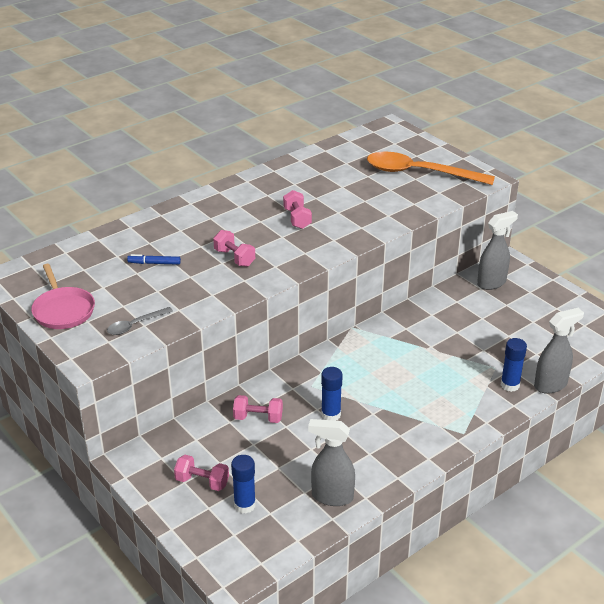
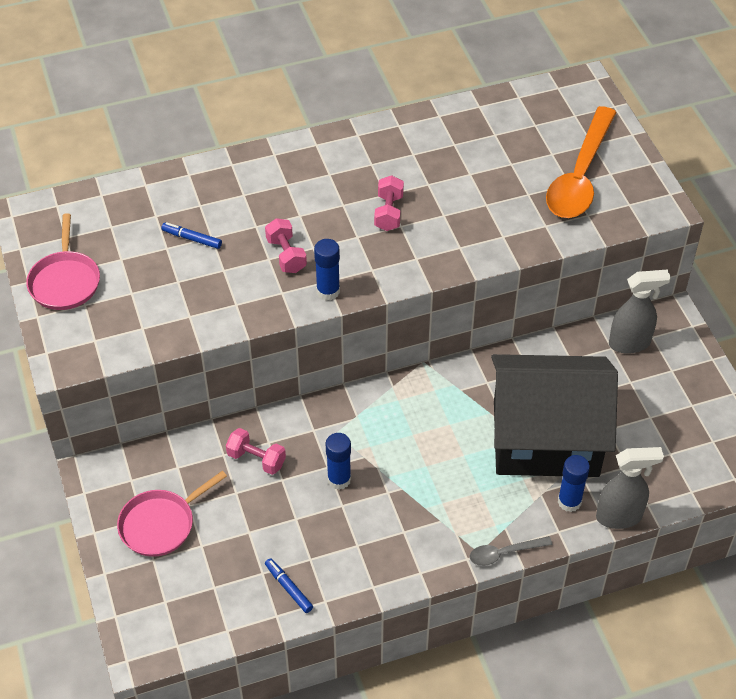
camera: 20 degrees right, 15 degrees up
(135, 325) = (132, 325): grey spoon -> grey spoon (504, 553)
(202, 482) = (160, 524): pink dumbbell -> pink pan
(244, 505) = (192, 568): blue glue stick -> blue glue stick (328, 291)
(331, 496) = (289, 588): grey spray bottle -> blue marker
(420, 173) = (580, 176): orange spoon -> orange spoon turned 105 degrees counterclockwise
(469, 351) = (545, 438): none -> black house

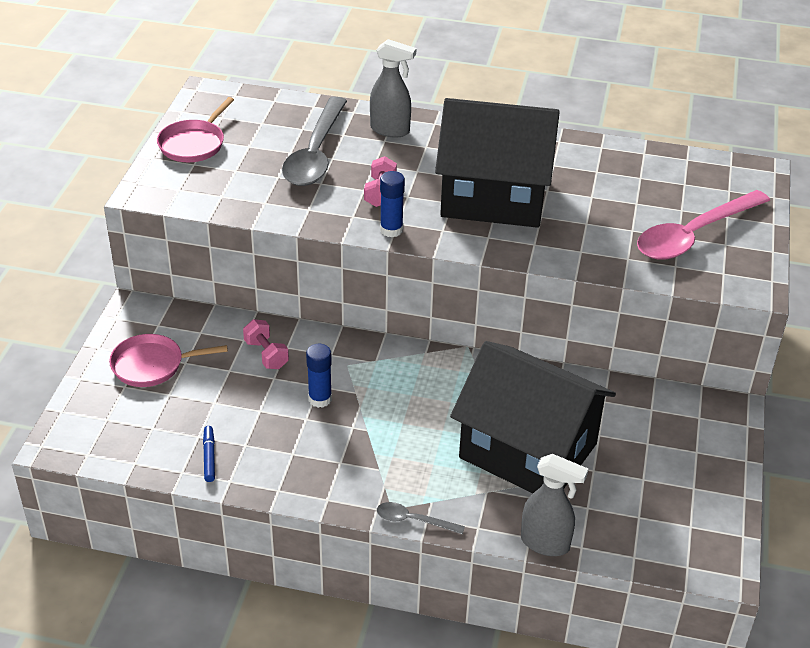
camera: 30 degrees right, 10 degrees down
(192, 239) = (315, 153): blue marker -> grey spoon
(389, 213) = (494, 197): pink dumbbell -> black house
(569, 501) = (508, 509): blue glue stick -> none
(580, 176) = (694, 235): orange spoon -> pink spoon
(630, 343) = (672, 413): grey spray bottle -> grey spray bottle (390, 130)

